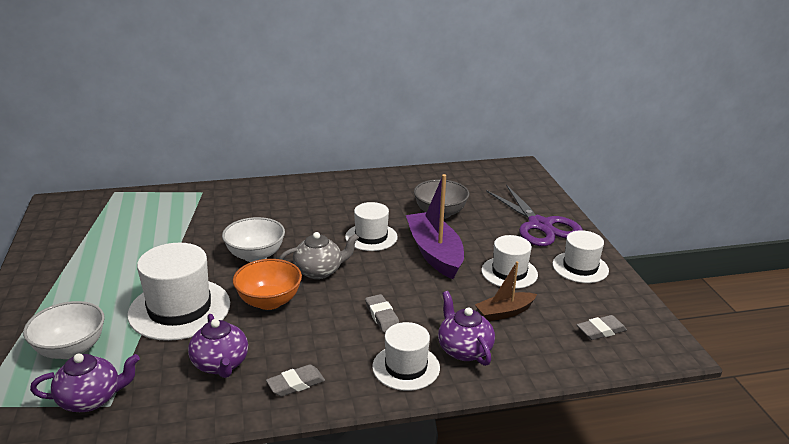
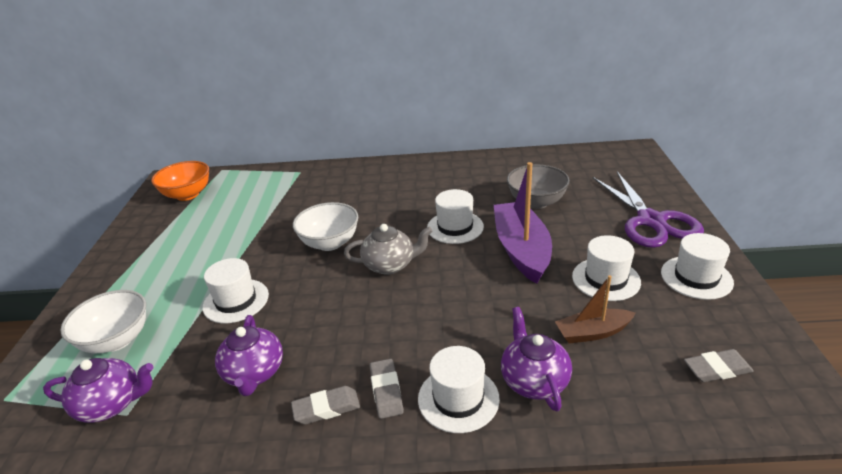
camera: 15 degrees right, 5 degrees up
(179, 309) = (236, 301): white hat -> white hat, size x0.62
(269, 301) = (328, 298): orange bowl -> orange bowl (187, 195)
(382, 316) = (445, 326): grey eraser -> grey eraser (386, 391)

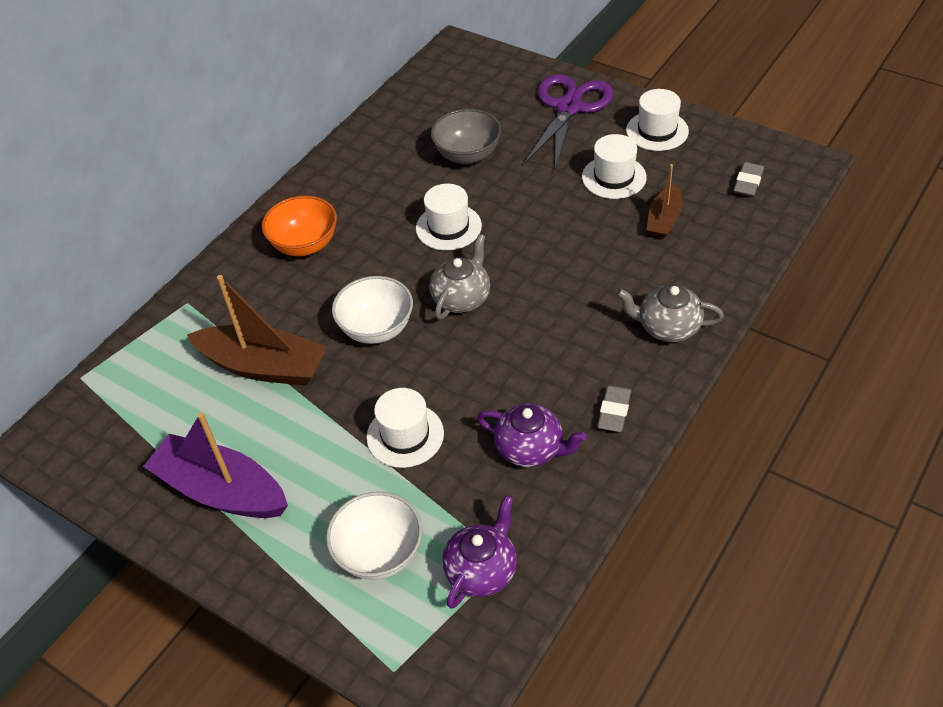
camera: 55 degrees left, 15 degrees up
(187, 195) = (112, 429): orange bowl -> orange bowl (305, 245)
(266, 218) = (264, 366): none -> brown boat
(386, 391) = (625, 367): grey eraser -> none
(458, 398) = (667, 327): white hat -> grey teapot
(521, 250) = (528, 203): purple boat -> purple boat (221, 490)
(533, 380) = (683, 277): purple teapot -> none
(651, 221) = (569, 108): purple scissors -> purple scissors turned 90 degrees counterclockwise

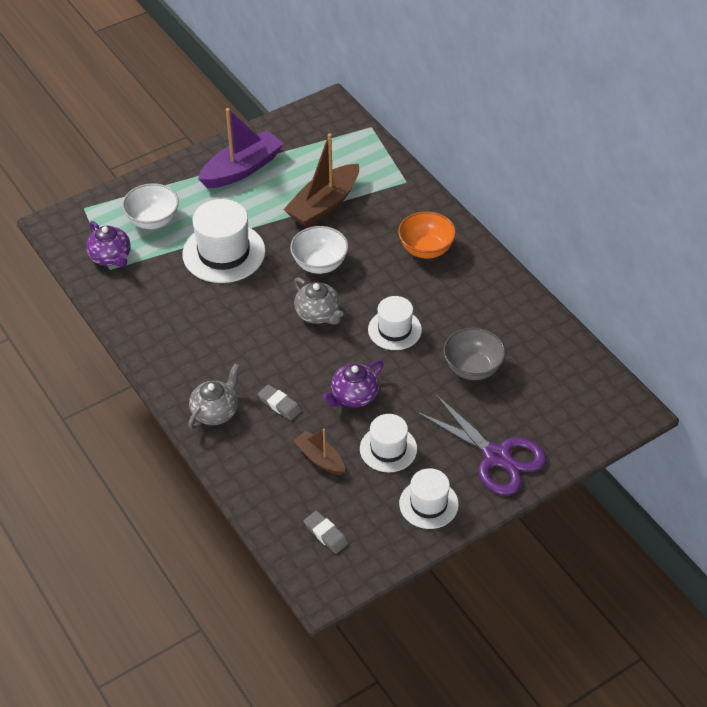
camera: 110 degrees right, 0 degrees up
(405, 435) = (224, 253): white hat -> white hat, size x1.62
(530, 449) = (172, 305): purple teapot -> purple teapot (354, 396)
(614, 411) = (169, 354): grey eraser -> grey eraser (279, 404)

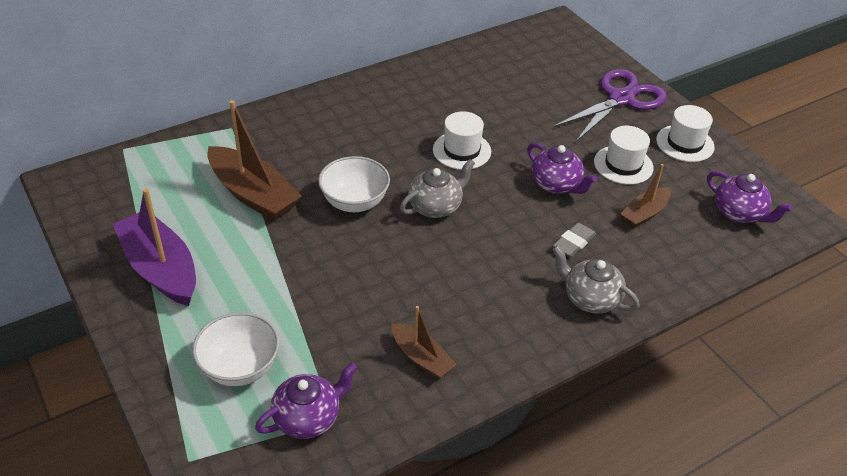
camera: 90 degrees left, 5 degrees down
(158, 311) = (421, 358): none -> brown boat
(224, 253) = (321, 289): white hat -> none
(326, 534) = (739, 213): grey eraser -> purple teapot
(426, 249) = (344, 121): orange bowl -> none
(472, 368) = (513, 104): grey bowl -> none

